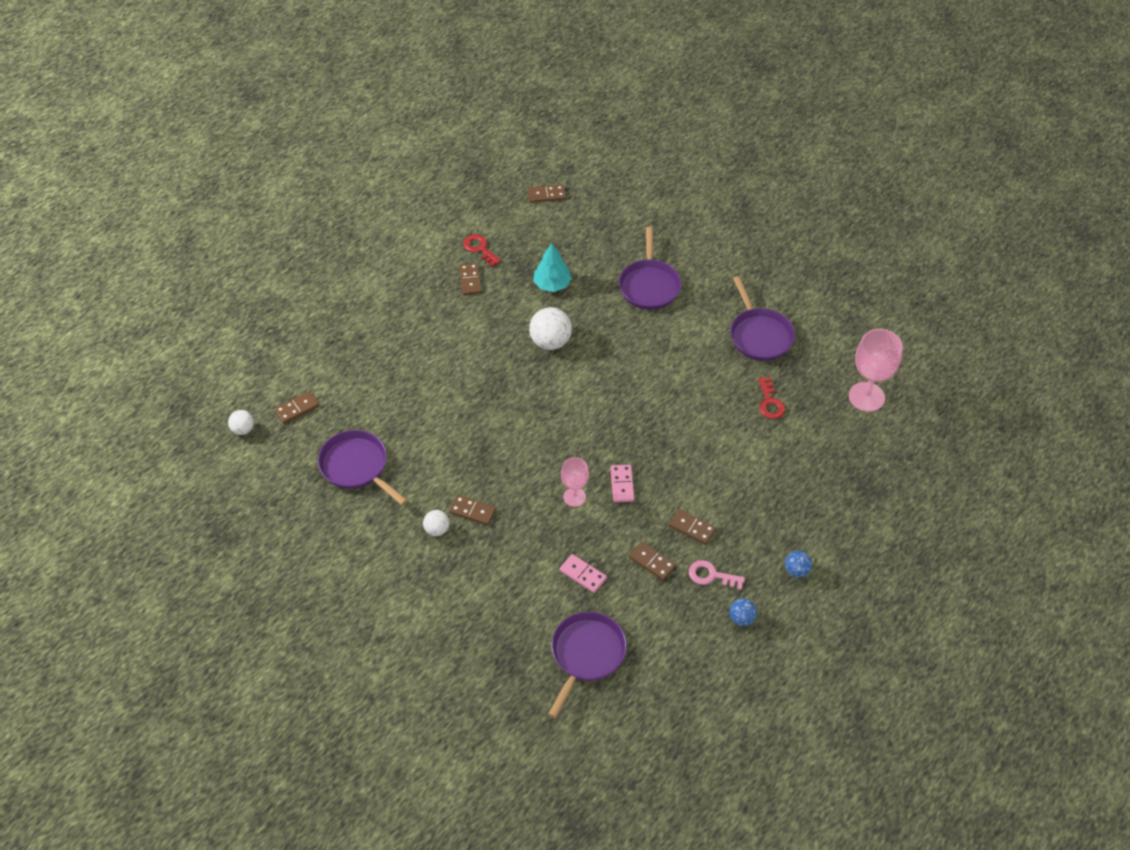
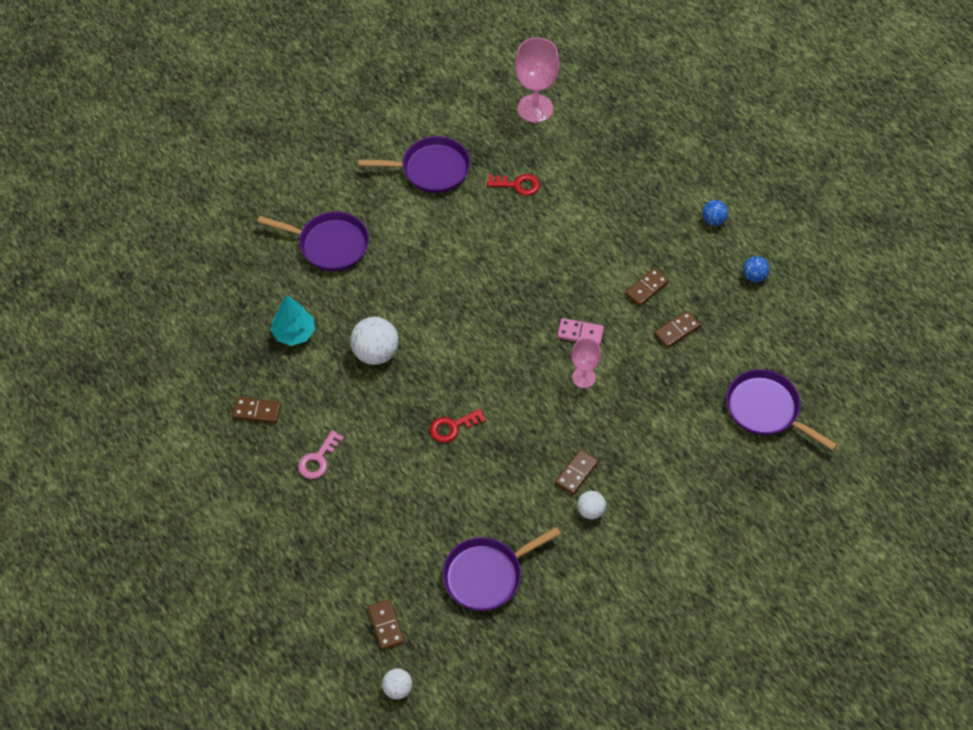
camera: 75 degrees left, 5 degrees up
(480, 248) = (212, 392): red key -> red key (452, 427)
(546, 195) = (156, 307): brown domino -> none
(582, 574) = (677, 392): pink domino -> none
(711, 575) = (703, 287): pink key -> pink key (318, 459)

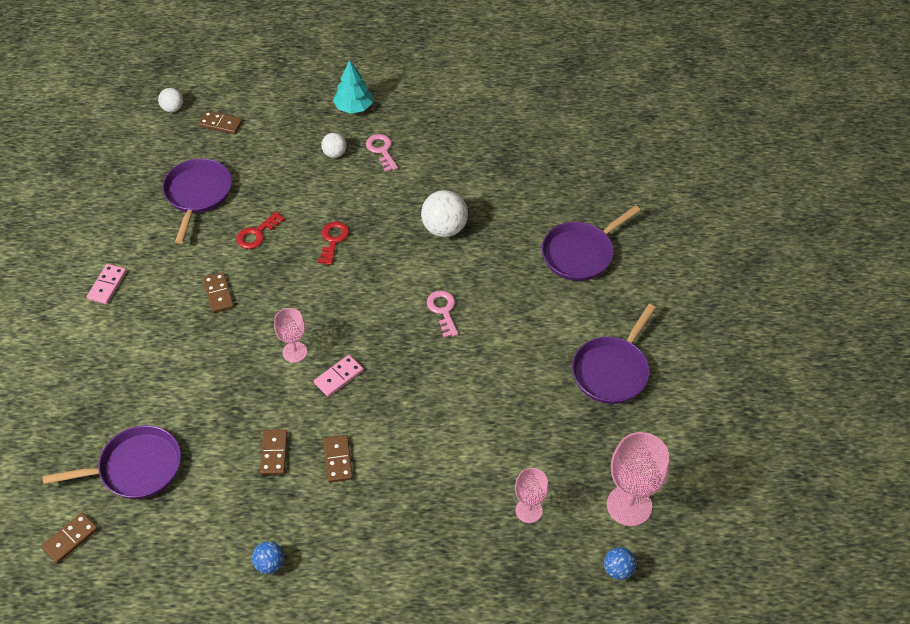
camera: 125 degrees right, 5 degrees down
(257, 411) = (454, 136): brown domino -> brown domino (70, 539)
(294, 333) = (508, 189): turquoise tree -> turquoise tree (353, 107)
(462, 303) = (443, 310): none -> pink key
(518, 185) = (540, 429): red key -> red key (257, 234)
(586, 158) = (529, 510): none -> pink goblet
(590, 511) = (180, 283): white ball -> white ball (334, 153)
(639, 567) = (107, 285): none -> pink domino
(713, 220) = (363, 575): blue ball -> blue ball (618, 570)

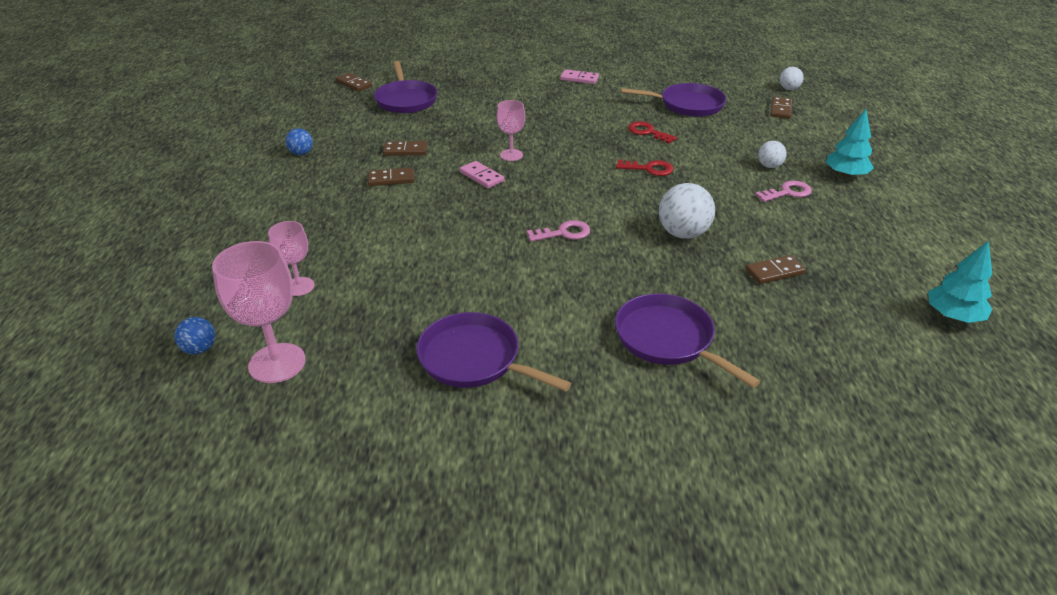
camera: 90 degrees right, 15 degrees down
(218, 294) = (575, 120): brown domino -> brown domino (774, 272)
(544, 99) = (953, 316): none -> turquoise tree

